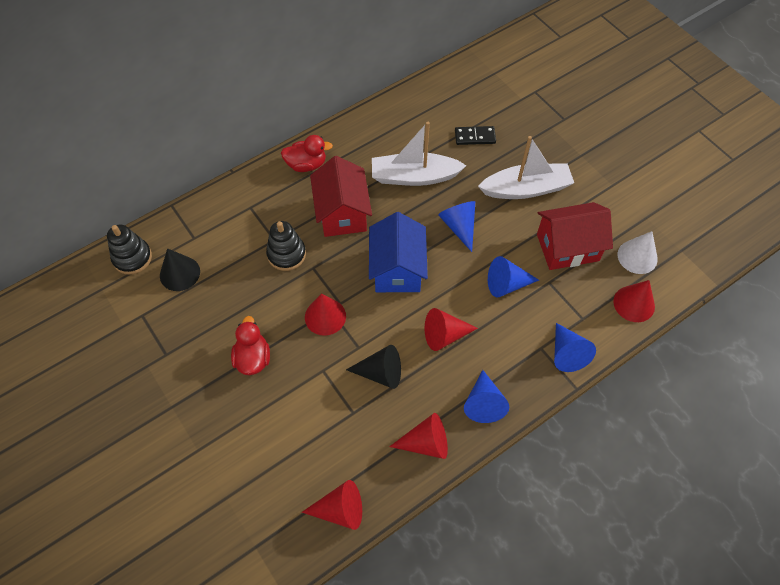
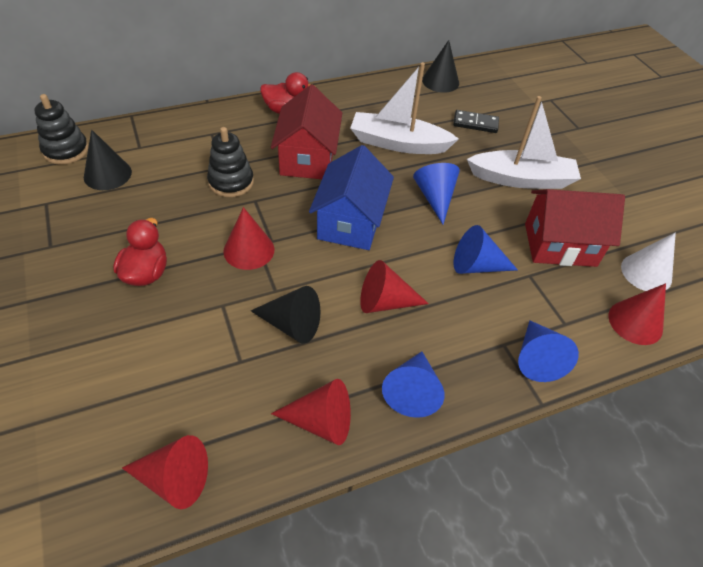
camera: 10 degrees right, 10 degrees down
(433, 94) = (440, 81): none -> black cone

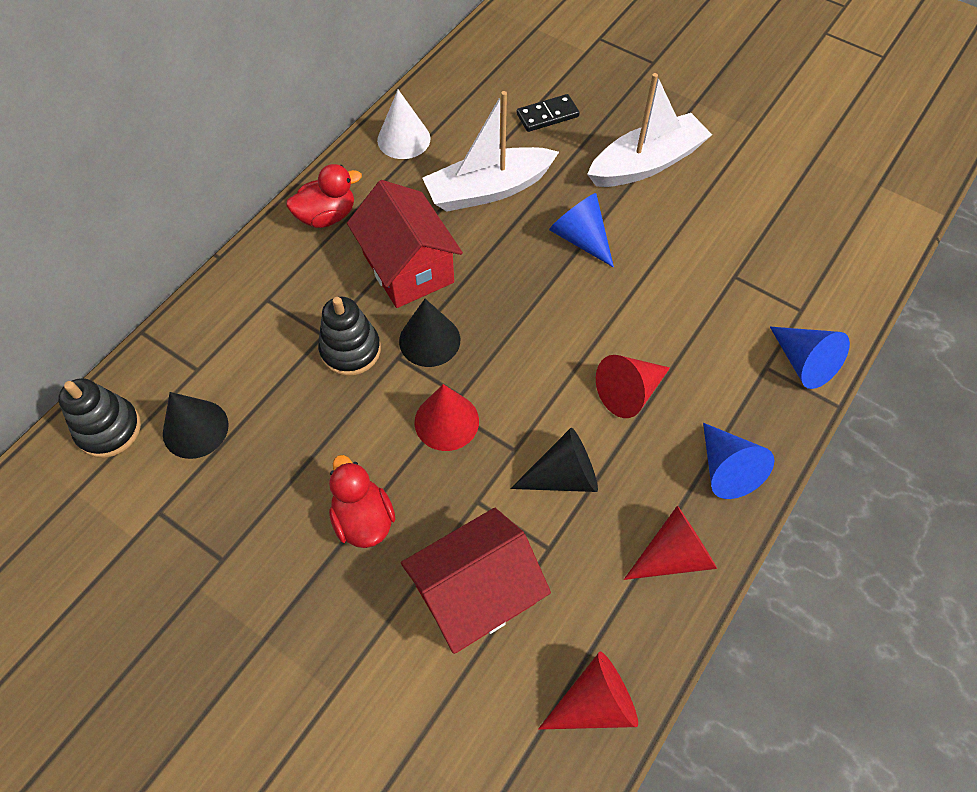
camera: 30 degrees left, 10 degrees up
(350, 222) = (521, 321): blue house -> none
(440, 81) = (465, 76): black cone -> black cone (429, 340)
(476, 265) = (680, 296): blue cone -> none
(560, 245) = (736, 223): red house -> red house (476, 594)
(635, 322) = (856, 270): red cone -> none
(646, 272) = (830, 208): white cone -> white cone (403, 139)

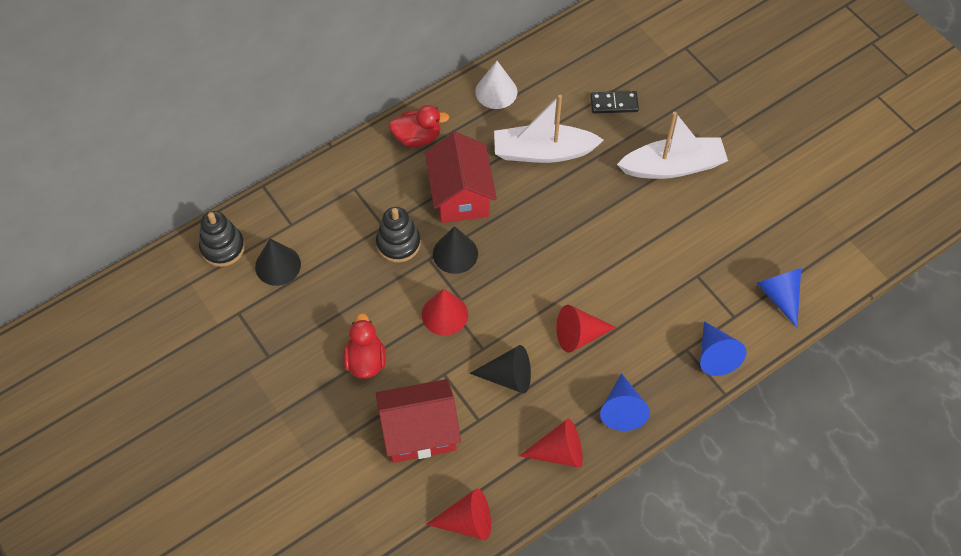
camera: 20 degrees right, 0 degrees up
(581, 238) = (595, 211): blue cone -> blue cone (779, 295)

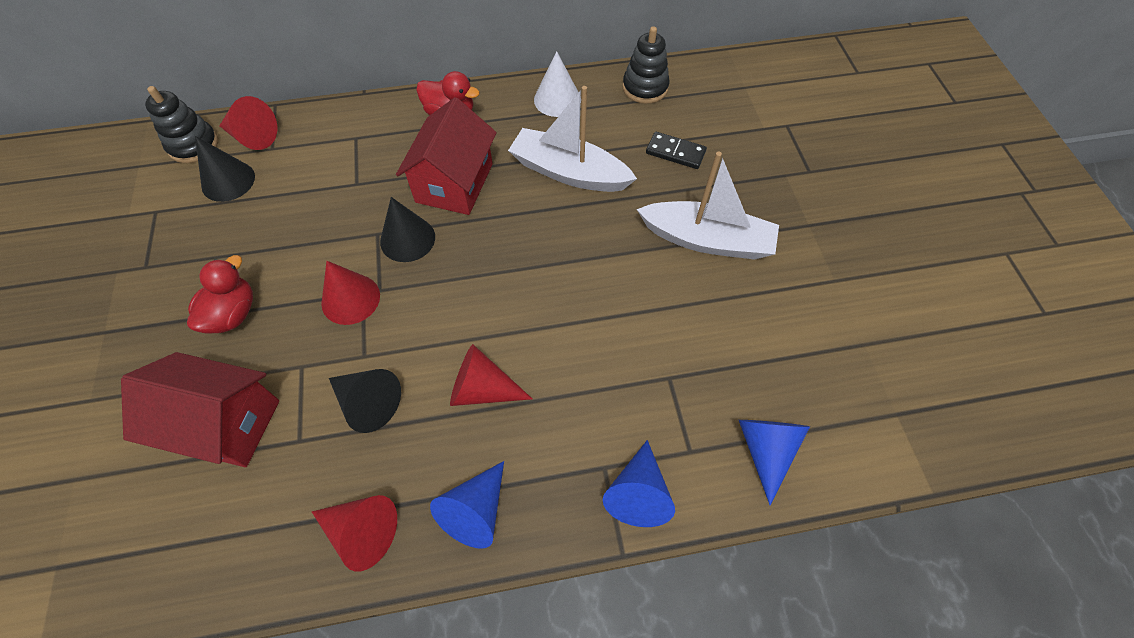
camera: 25 degrees right, 0 degrees up
(398, 243) = (358, 206): black stacking toy -> black stacking toy (645, 88)
(467, 522) = (190, 572): red cone -> red cone (252, 137)

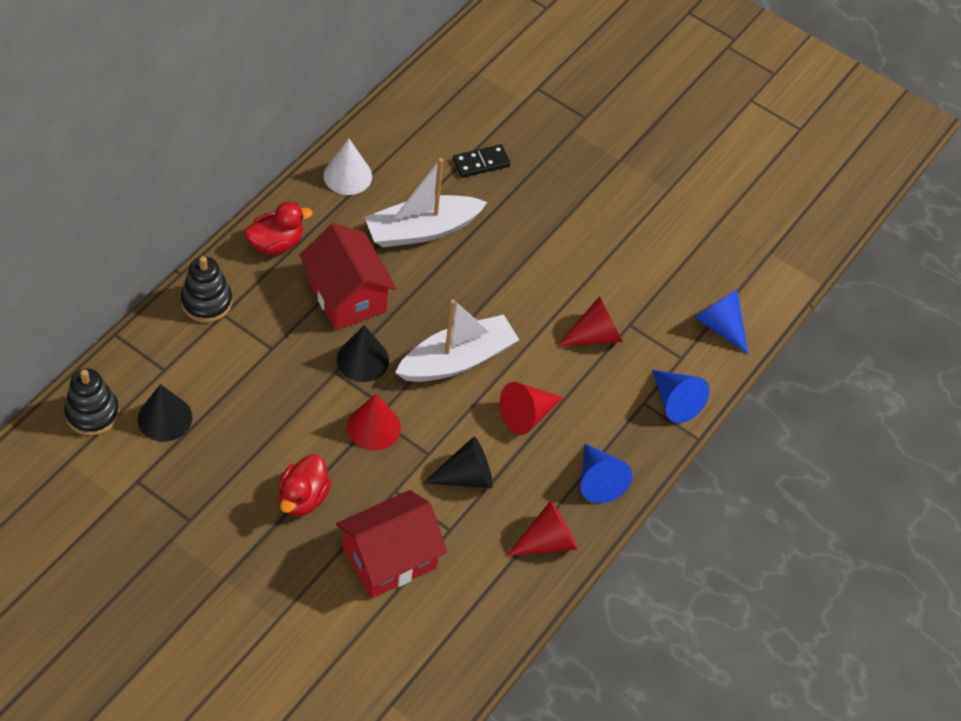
camera: 50 degrees left, 5 degrees down
(233, 314) = (303, 498): red duck -> red duck turned 135 degrees counterclockwise
(252, 137) = (134, 372): red cone -> red cone (595, 335)
(645, 88) = (404, 121): black stacking toy -> black stacking toy (207, 302)
(707, 240) = (566, 216): white boat -> white boat (457, 360)

